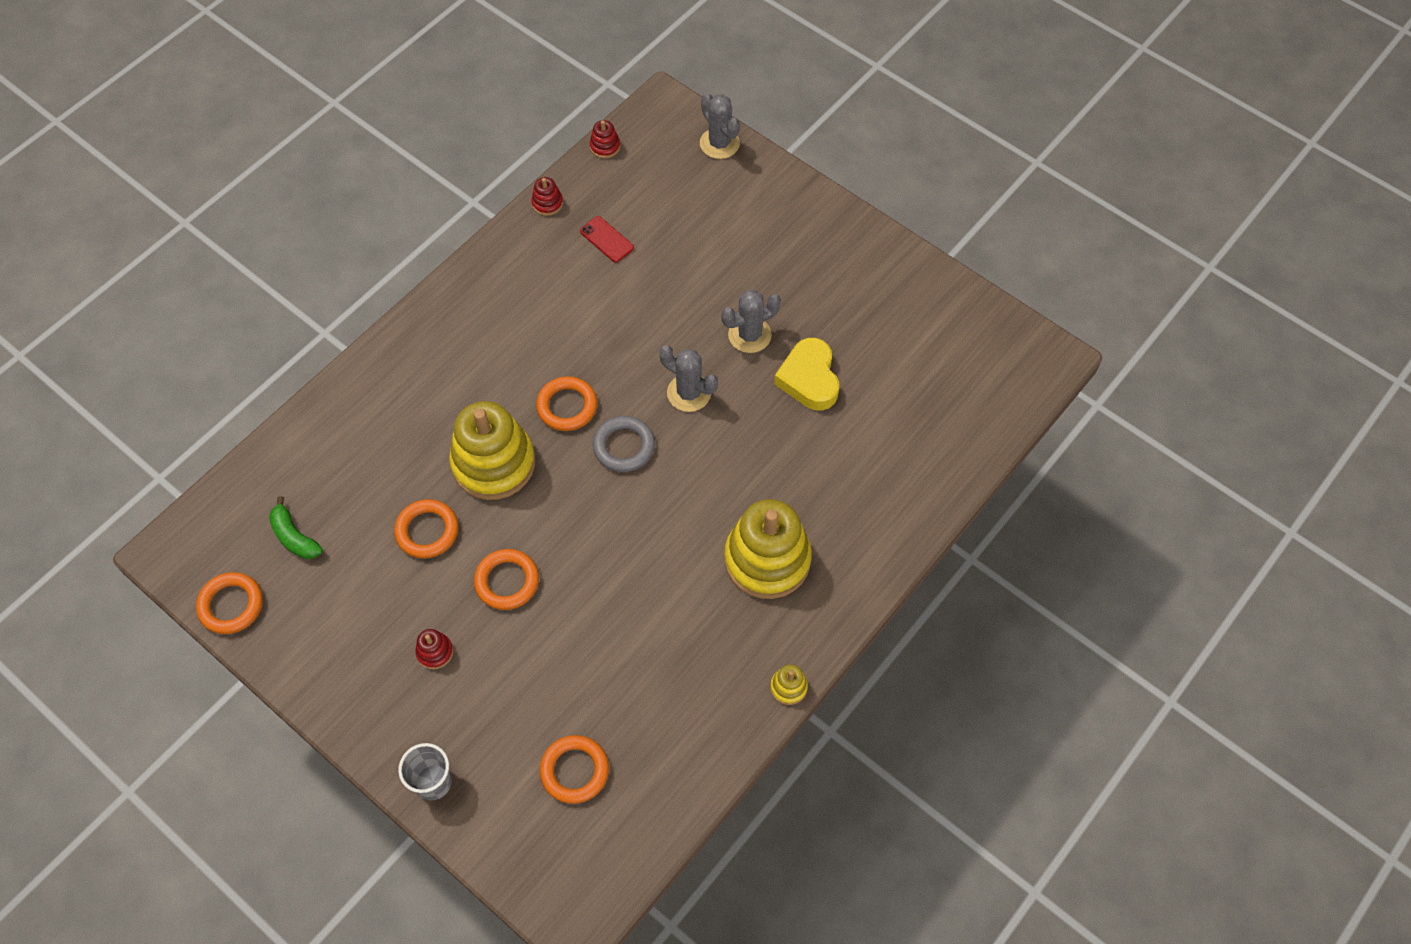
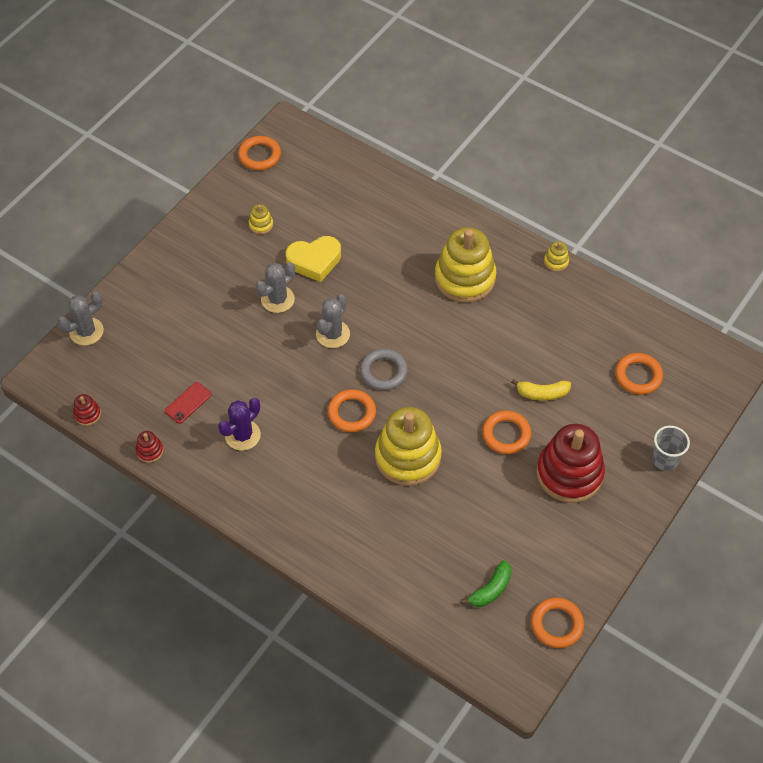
camera: 95 degrees left, 5 degrees down
(427, 531) = (472, 494): orange ring -> orange ring (259, 155)
(435, 652) = (569, 473): red stacking toy -> red stacking toy, size x2.43
(553, 292) = (242, 435): none -> purple cactus
(563, 635) = (542, 393): none -> yellow banana
(749, 335) = (277, 299): grey cactus -> grey cactus turned 75 degrees clockwise
(873, 321) = (261, 225): none -> yellow stacking toy

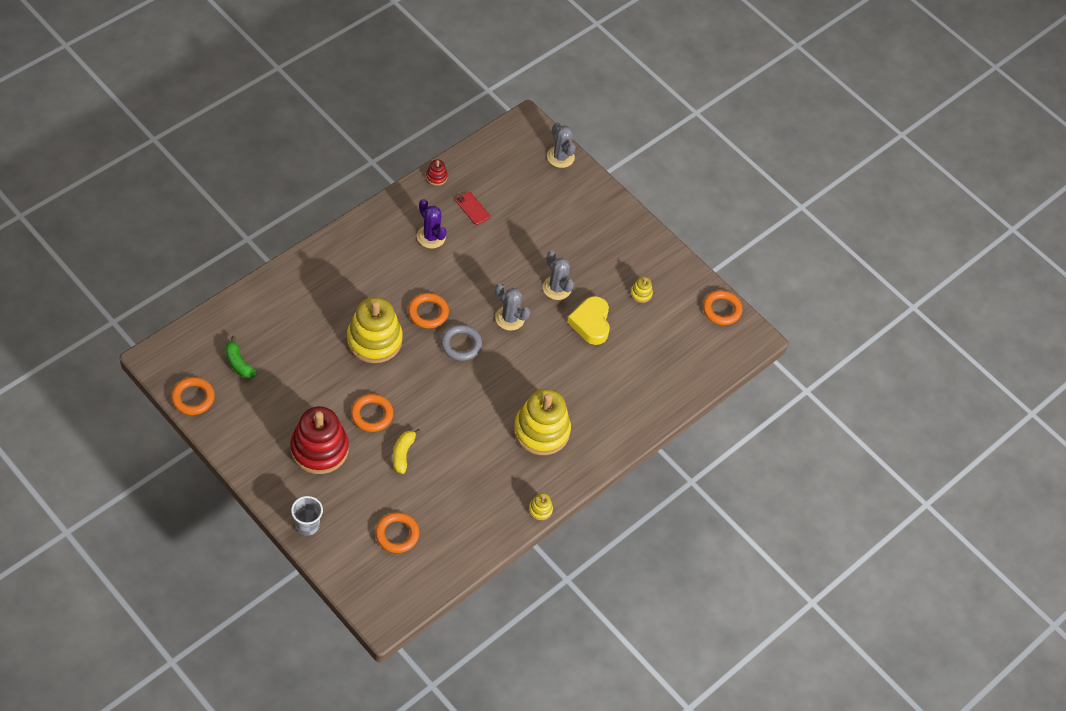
camera: 95 degrees right, 0 degrees up
(87, 414) = (482, 145): red stacking toy -> none

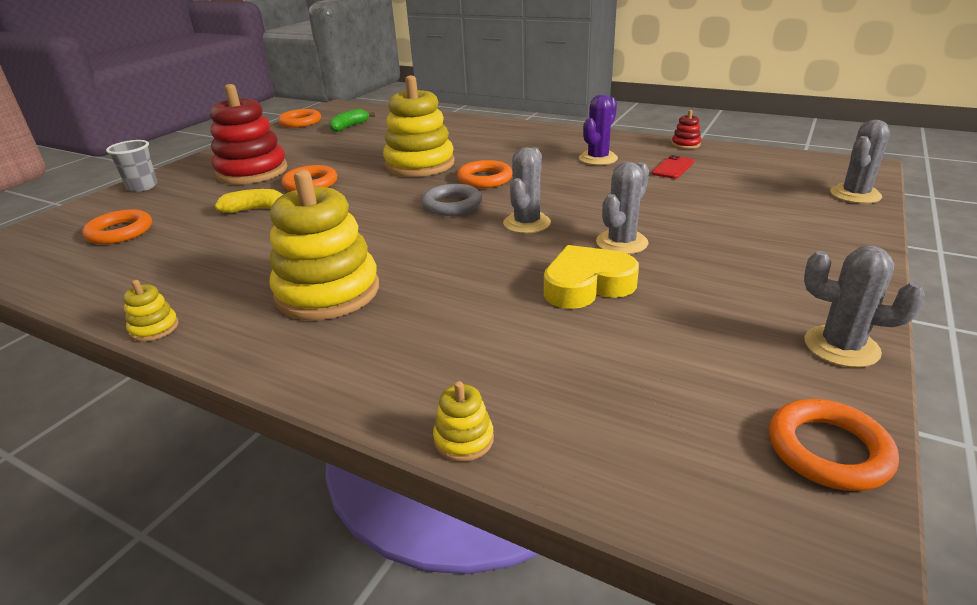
camera: 80 degrees right, 25 degrees down
(641, 293) = (714, 320): yellow stacking toy -> yellow stacking toy (464, 439)
(677, 266) = (841, 347): none -> grey cactus

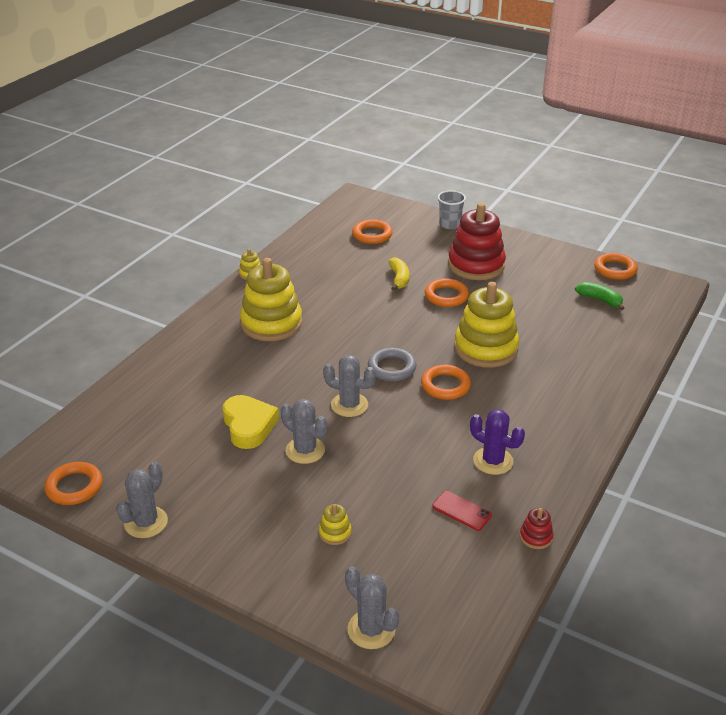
camera: 90 degrees right, 5 degrees up
(464, 439) = (129, 374): yellow stacking toy -> yellow stacking toy (335, 533)

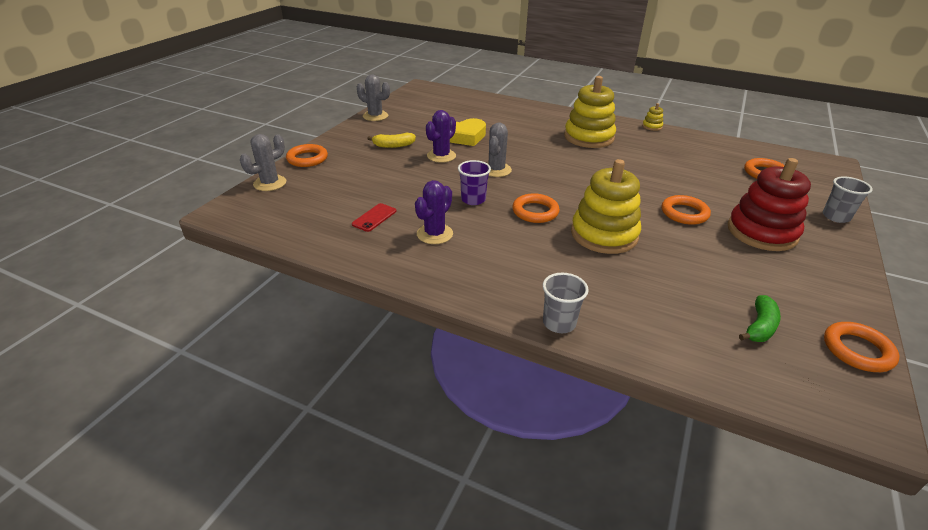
camera: 85 degrees right, 0 degrees up
(74, 487) = (405, 97): orange ring -> orange ring (307, 159)
(305, 450) = (441, 156): grey cactus -> purple cactus
(335, 533) = (358, 169): yellow stacking toy -> none
(391, 368) = (551, 186): grey ring -> none
(399, 279) = (696, 188): yellow banana -> yellow banana (393, 145)
(420, 428) = (473, 199): none -> purple cup
(536, 537) = (339, 253): red stacking toy -> none
(617, 393) = (559, 323): none -> grey cup

